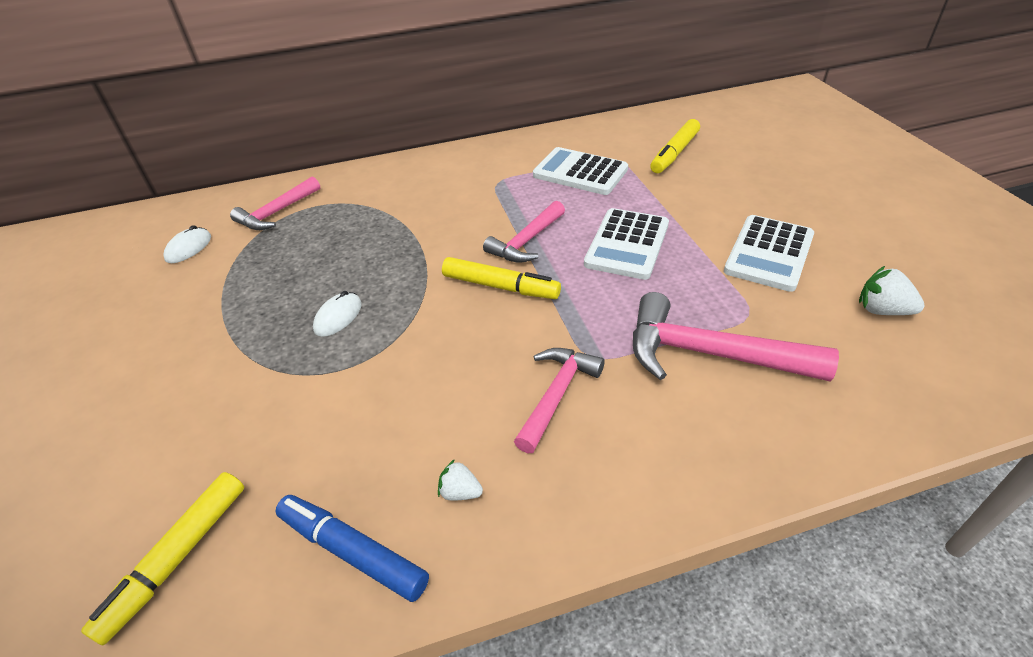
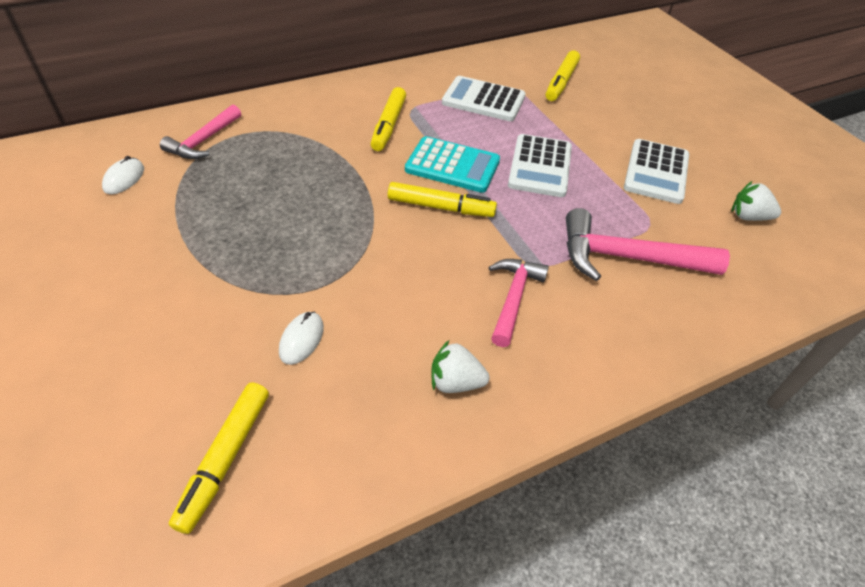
camera: 15 degrees left, 5 degrees up
(338, 317) = (300, 240): white mouse -> white mouse (301, 339)
(352, 552) = (379, 437): blue marker -> none
(460, 492) = (455, 382): white strawberry -> white strawberry, size x1.57
(469, 198) = (389, 125): none -> yellow marker
(526, 241) = (452, 165): pink hammer -> turquoise calculator

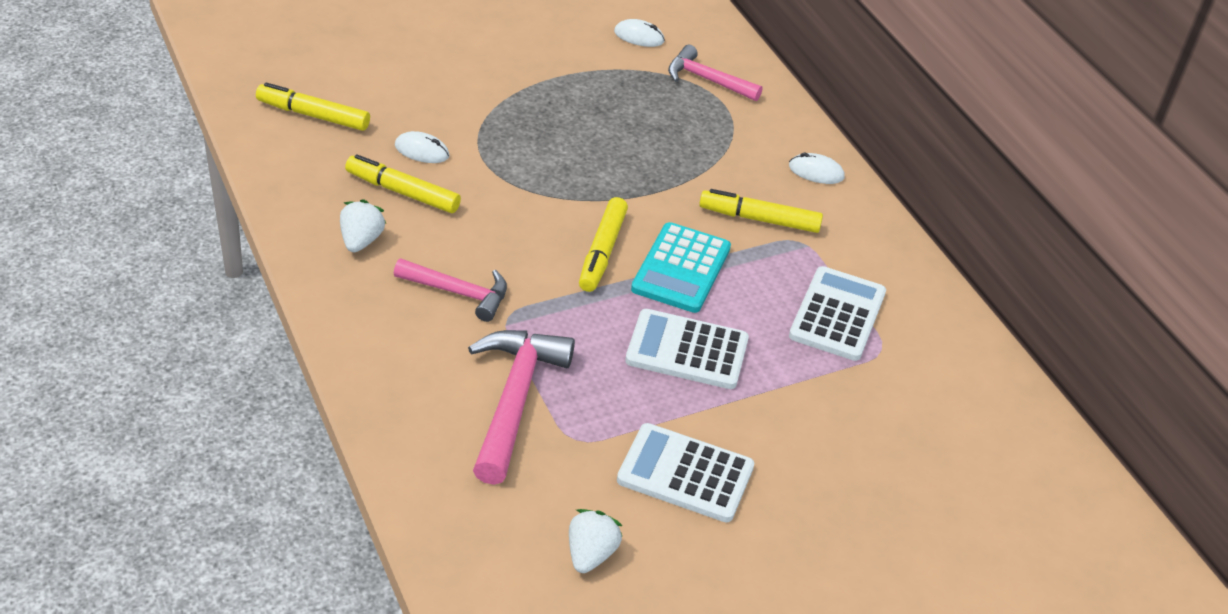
camera: 90 degrees right, 5 degrees down
(331, 96) = (816, 172): none -> white mouse
(561, 82) = (909, 412): yellow marker -> yellow marker (402, 192)

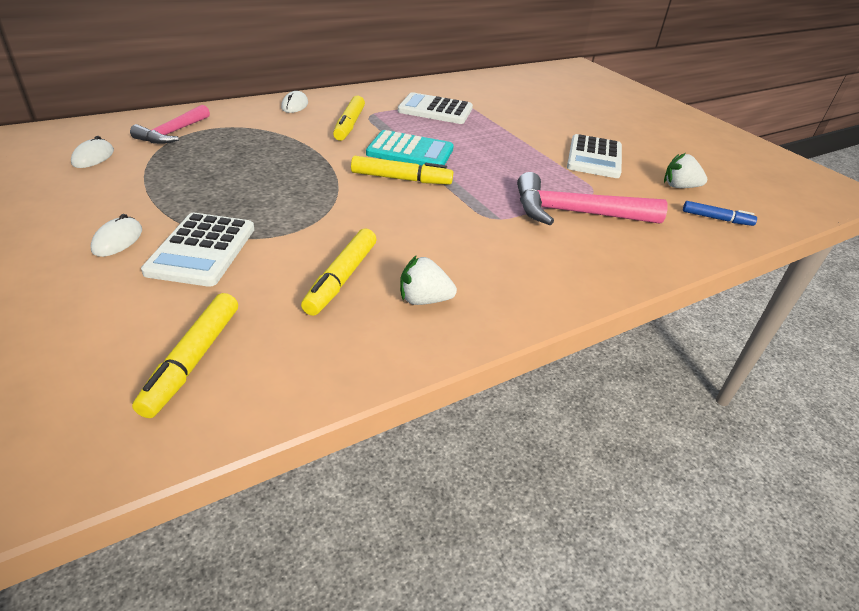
camera: 95 degrees left, 5 degrees down
(422, 151) = (270, 270): white mouse -> white mouse (117, 240)
(459, 293) = (474, 240): pink hammer -> none
(494, 560) = (716, 218): none -> blue marker
(687, 350) = (490, 153): white calculator -> white calculator (202, 250)

